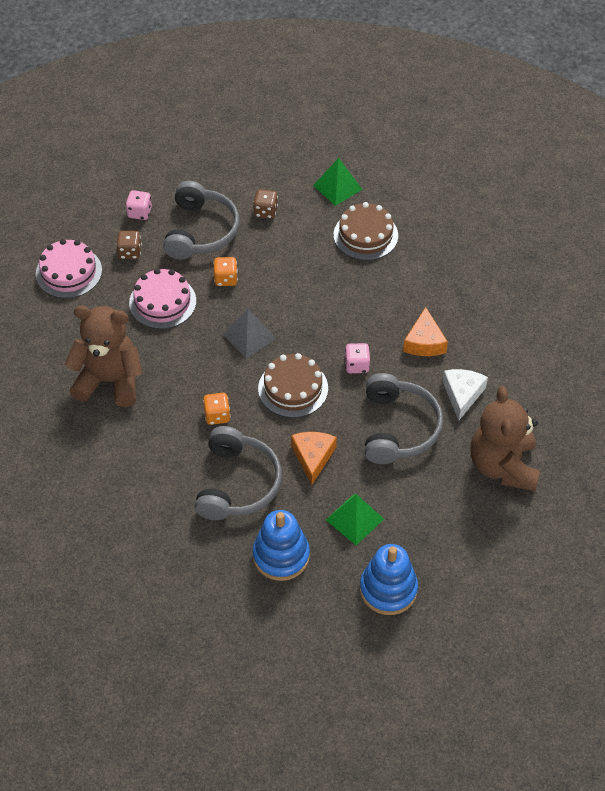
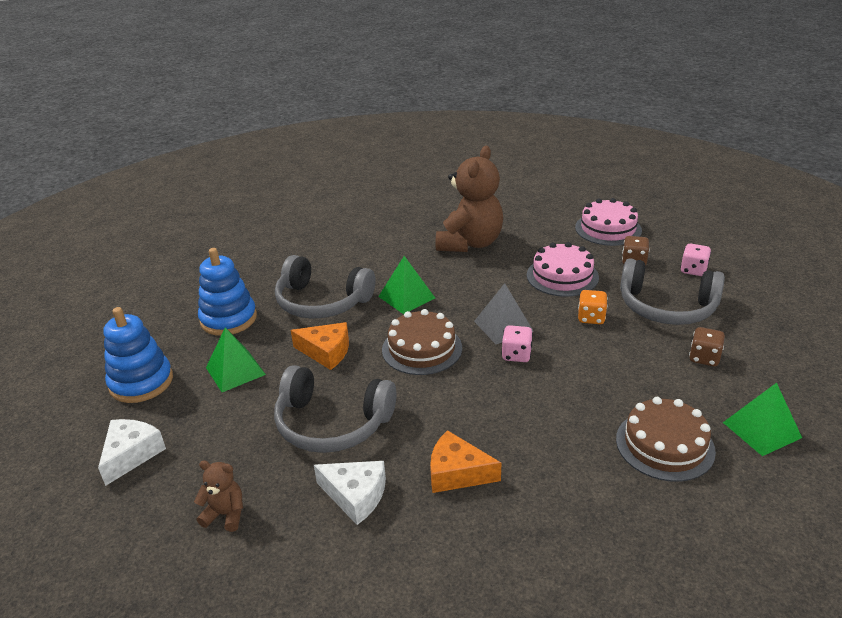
camera: 105 degrees right, 20 degrees down
(217, 415) = (406, 297): orange dice -> green pyramid
(357, 365) = (438, 402): pink dice -> pink dice (516, 355)
(470, 553) = (131, 454): none -> white cheese
(503, 466) = (225, 514): brown teddy bear -> brown teddy bear, size x0.45

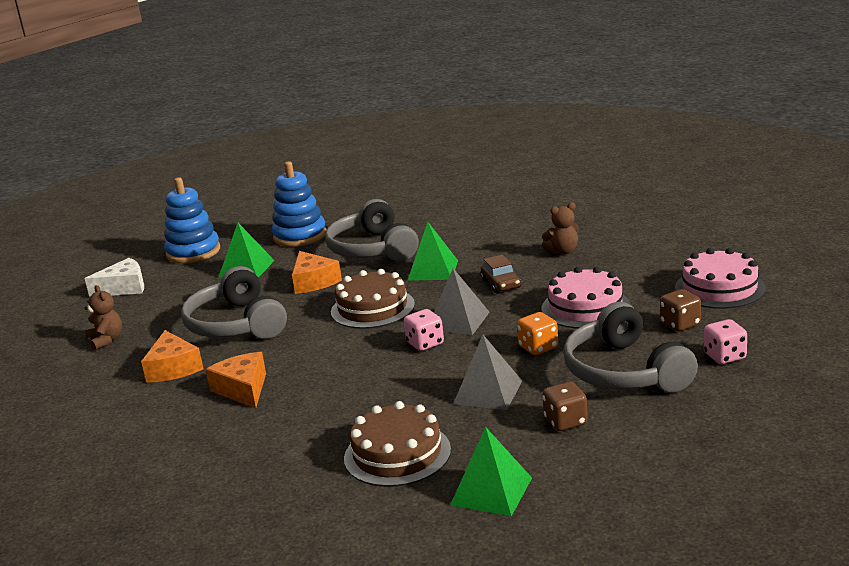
camera: 50 degrees right, 10 degrees down
(355, 496) = (173, 368): white cheese -> orange cheese
(470, 243) = (563, 251): brown teddy bear -> brown teddy bear, size x0.45
(476, 285) = (501, 283): none -> brown car
(625, 366) = (488, 392): none -> grey pyramid

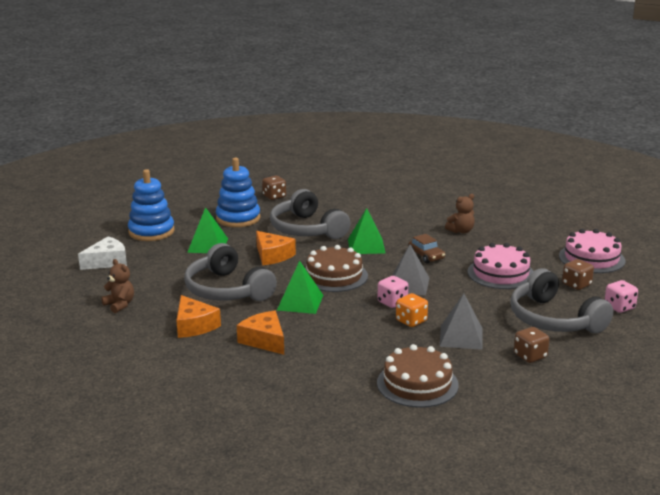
camera: 15 degrees left, 0 degrees up
(357, 209) = (274, 196): none -> brown dice
(491, 491) = (502, 407): green pyramid -> green pyramid (300, 302)
(538, 347) = (481, 303): orange dice -> orange dice (411, 321)

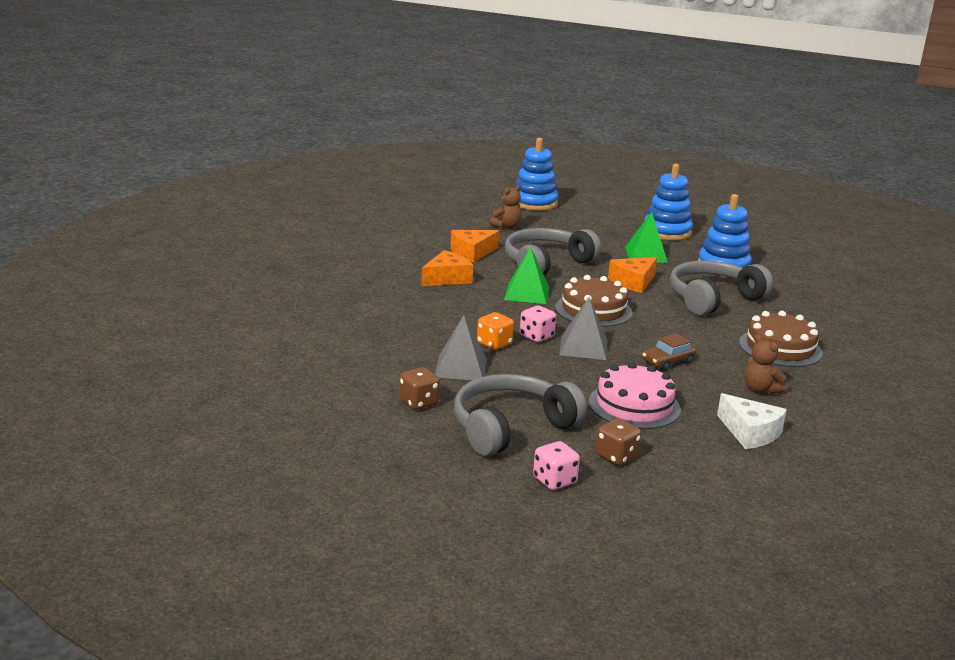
camera: 85 degrees right, 0 degrees up
(49, 287) = (534, 203): none -> blue stacking toy
(107, 262) = (591, 219): white cheese -> white cheese (750, 432)
(274, 196) = (801, 283): brown dice -> none
(366, 246) = (681, 329): green pyramid -> none
(417, 384) = (364, 340): brown cake -> brown cake (780, 348)
(591, 258) = (713, 481): pink cake -> none

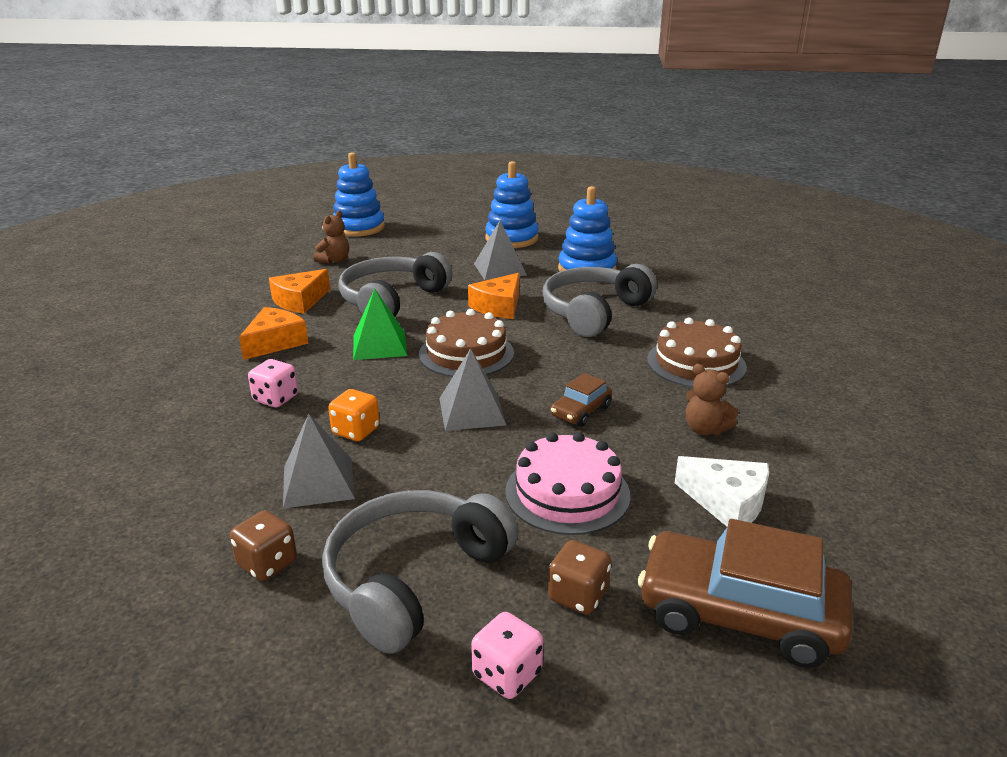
camera: 15 degrees left, 5 degrees up
(536, 336) = (408, 407): pink dice -> pink dice (276, 398)
(646, 254) = (500, 269): green pyramid -> grey pyramid
(721, 486) = (739, 613): none -> brown car

